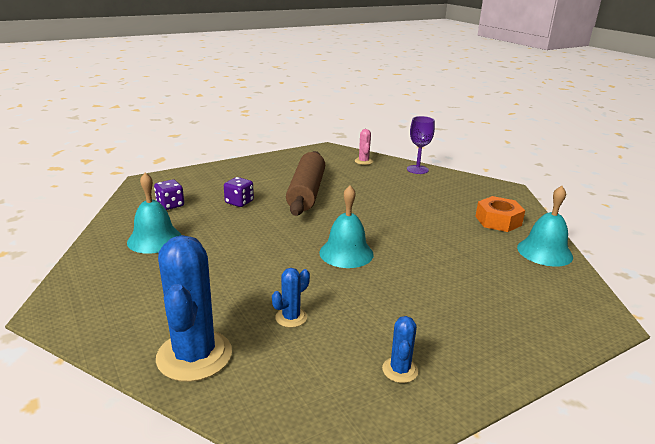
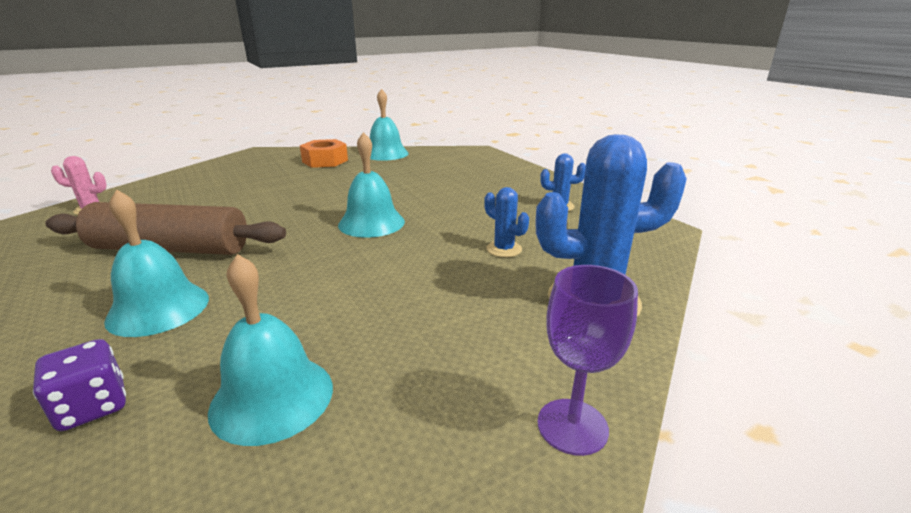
camera: 90 degrees left, 0 degrees up
(239, 202) = (158, 308): purple dice -> turquoise bell
(417, 169) = (164, 182): purple goblet -> purple goblet (572, 426)

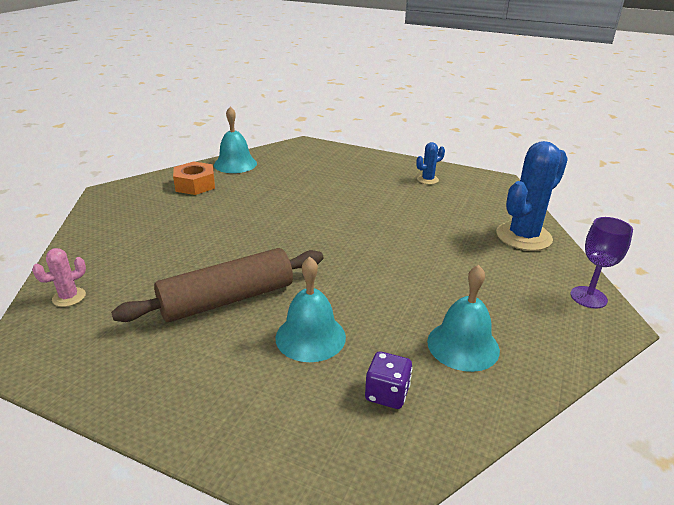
camera: 35 degrees left, 5 degrees up
(371, 223) = (334, 229): turquoise bell -> none
(504, 249) = (441, 221): blue cactus -> none

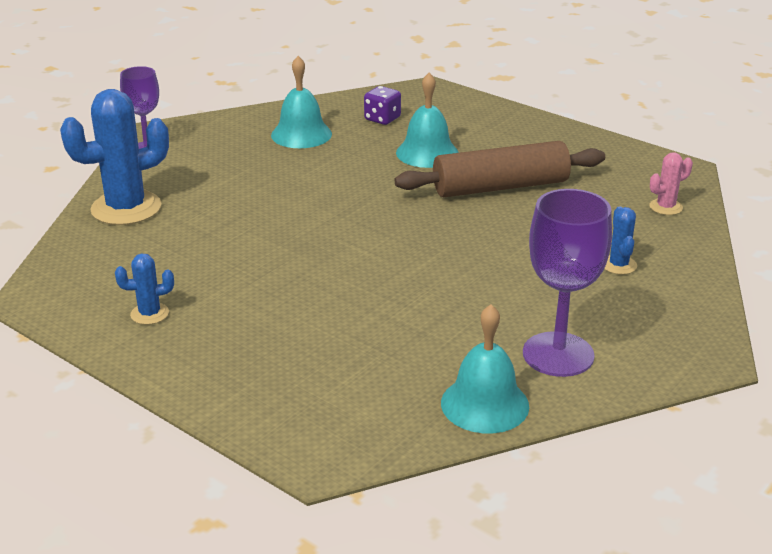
camera: 165 degrees left, 0 degrees up
(139, 238) = (618, 265): none -> blue cactus
(195, 185) = (558, 354): orange nut -> purple goblet

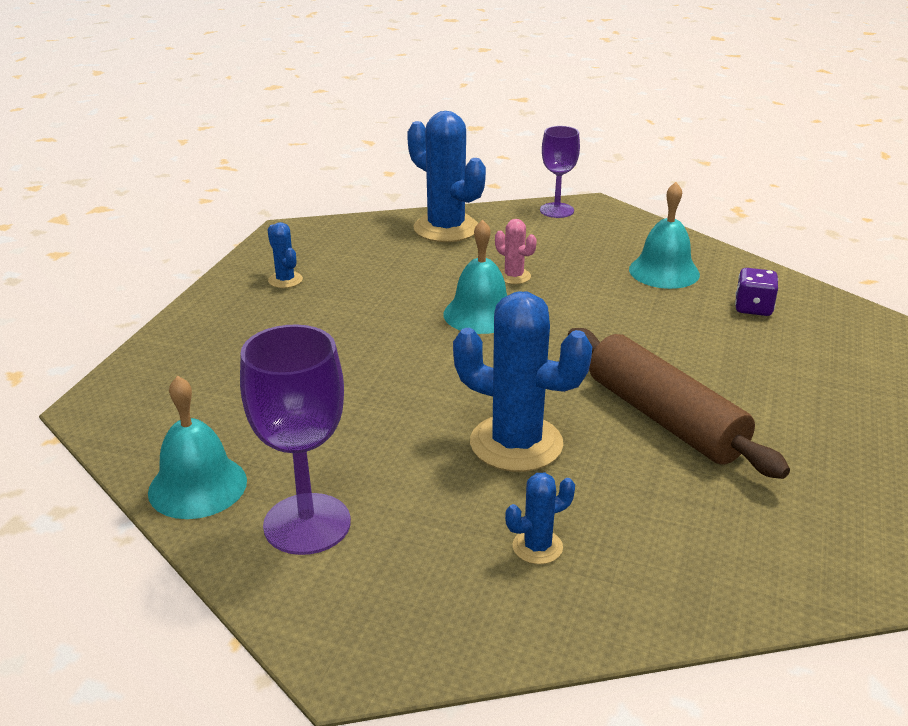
camera: 70 degrees right, 0 degrees up
(427, 153) = (700, 352): turquoise bell -> turquoise bell (480, 314)
(500, 248) = (516, 443): none -> blue cactus
(665, 207) = (736, 574): pink cactus -> pink cactus (514, 276)

